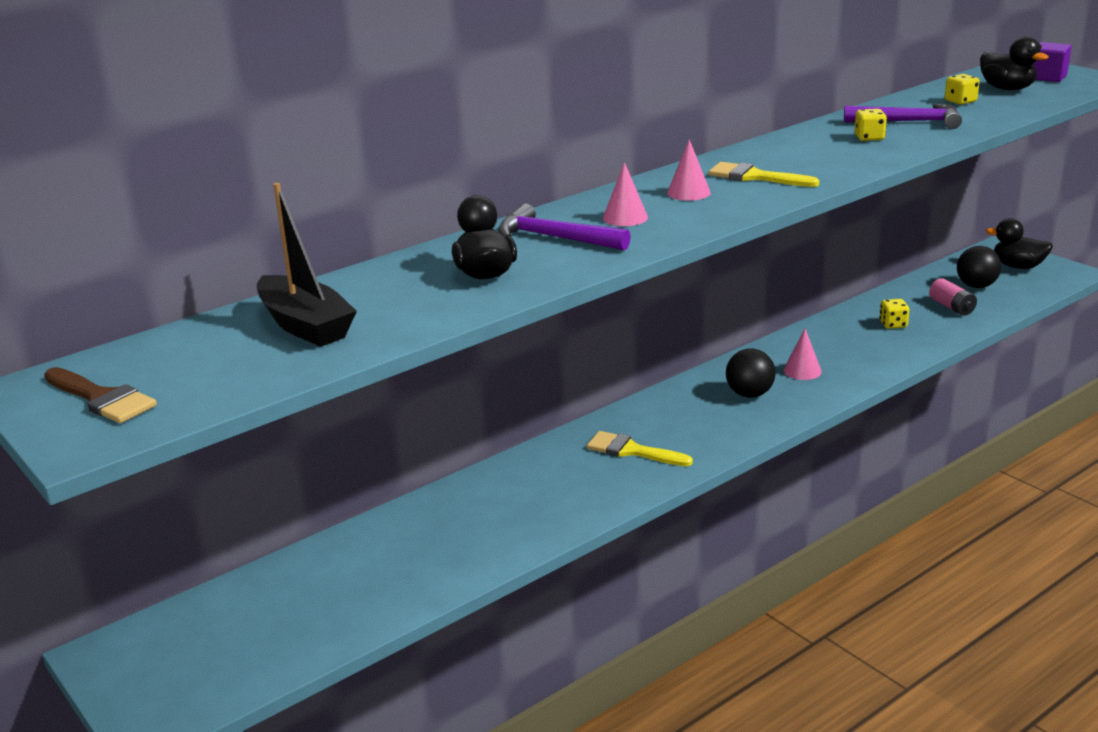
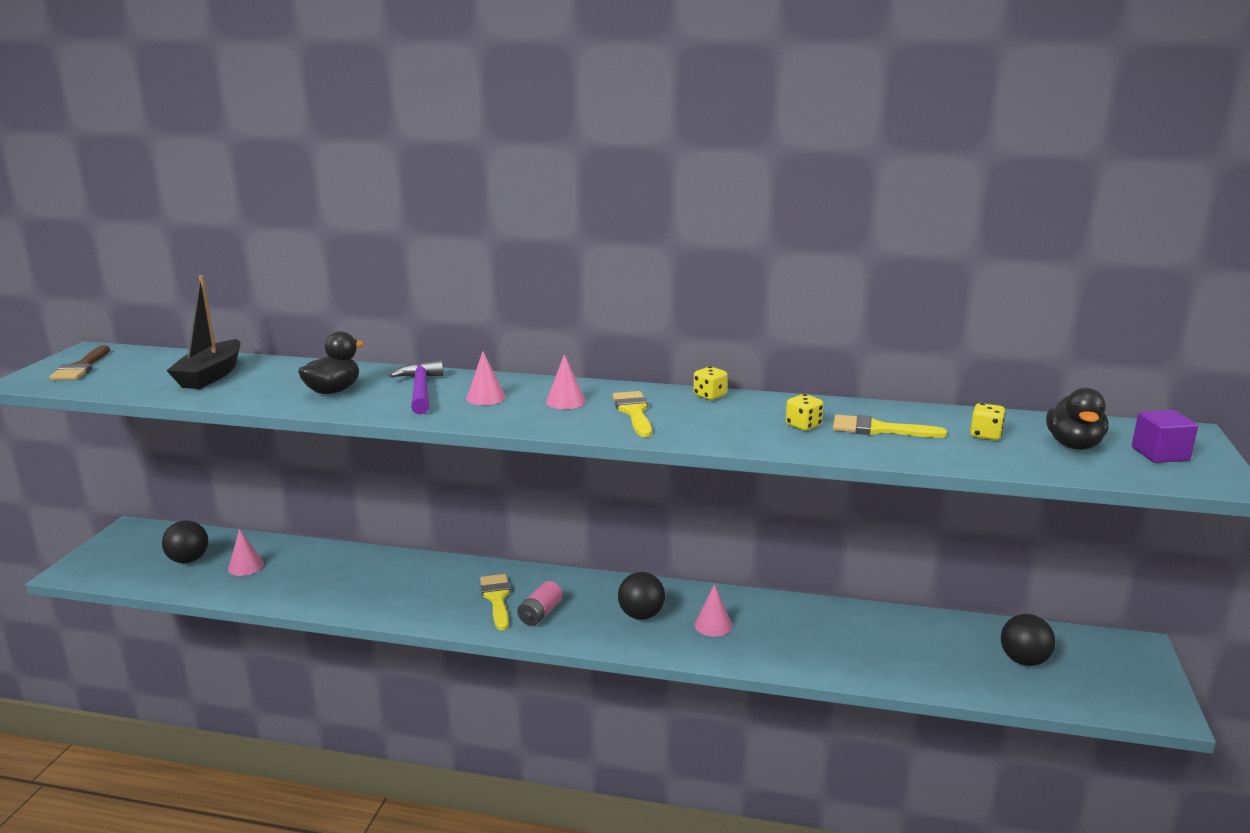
camera: 50 degrees right, 5 degrees down
(268, 620) = (188, 560): none -> black ball
(349, 581) = (246, 566): none -> pink cone
(893, 324) = (865, 641): yellow dice -> yellow dice (710, 395)
(909, 122) = (878, 429): purple hammer -> yellow brush
(951, 307) = (952, 661): pink battery -> pink battery (540, 613)
(1018, 266) = (1115, 672): black duck -> none

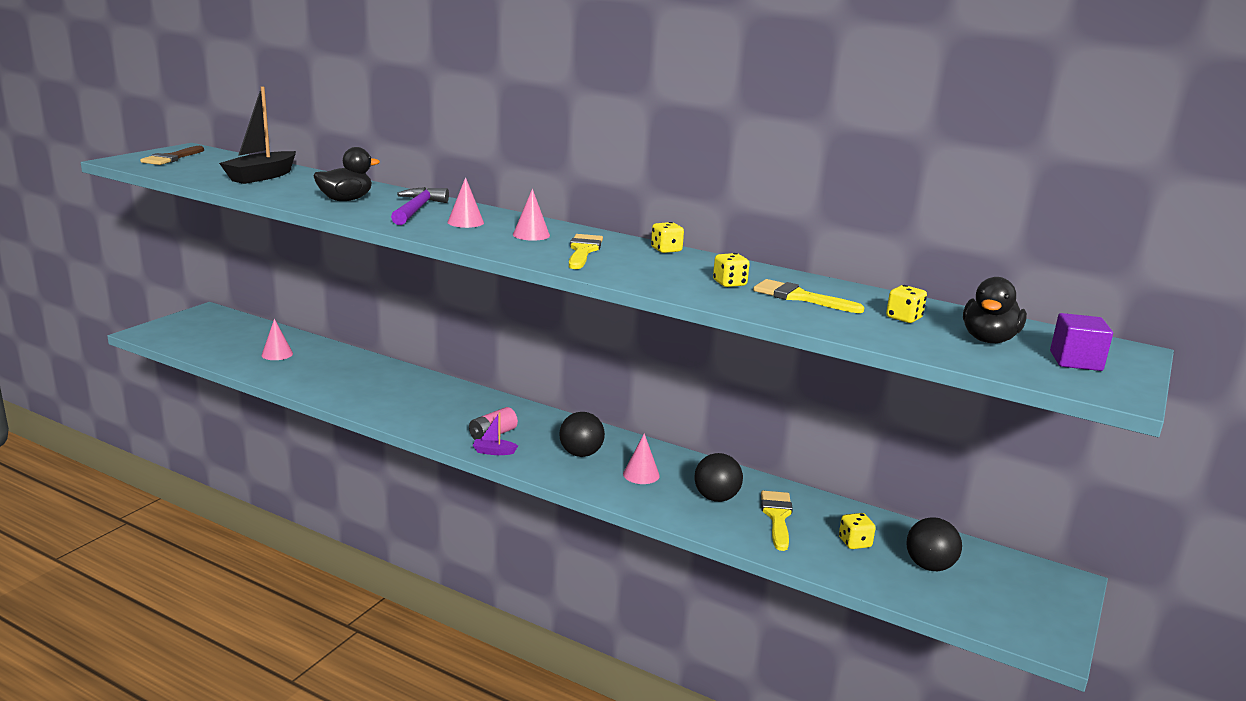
camera: 15 degrees right, 0 degrees up
(188, 560) = (237, 341): black ball -> black ball (716, 498)
(497, 598) = (463, 416): yellow brush -> yellow brush (777, 516)
(554, 633) = (494, 452): none -> purple boat
(947, 652) = (854, 542): none -> yellow dice

